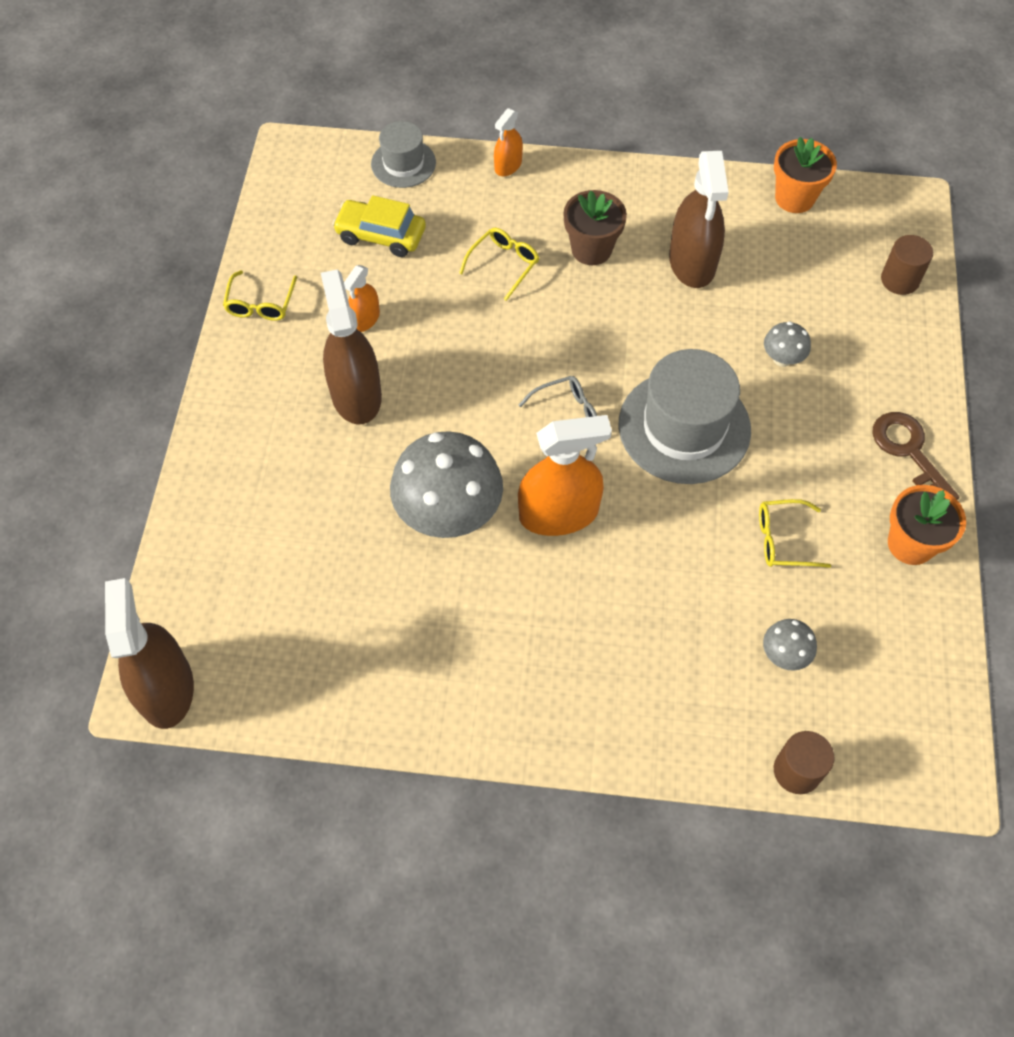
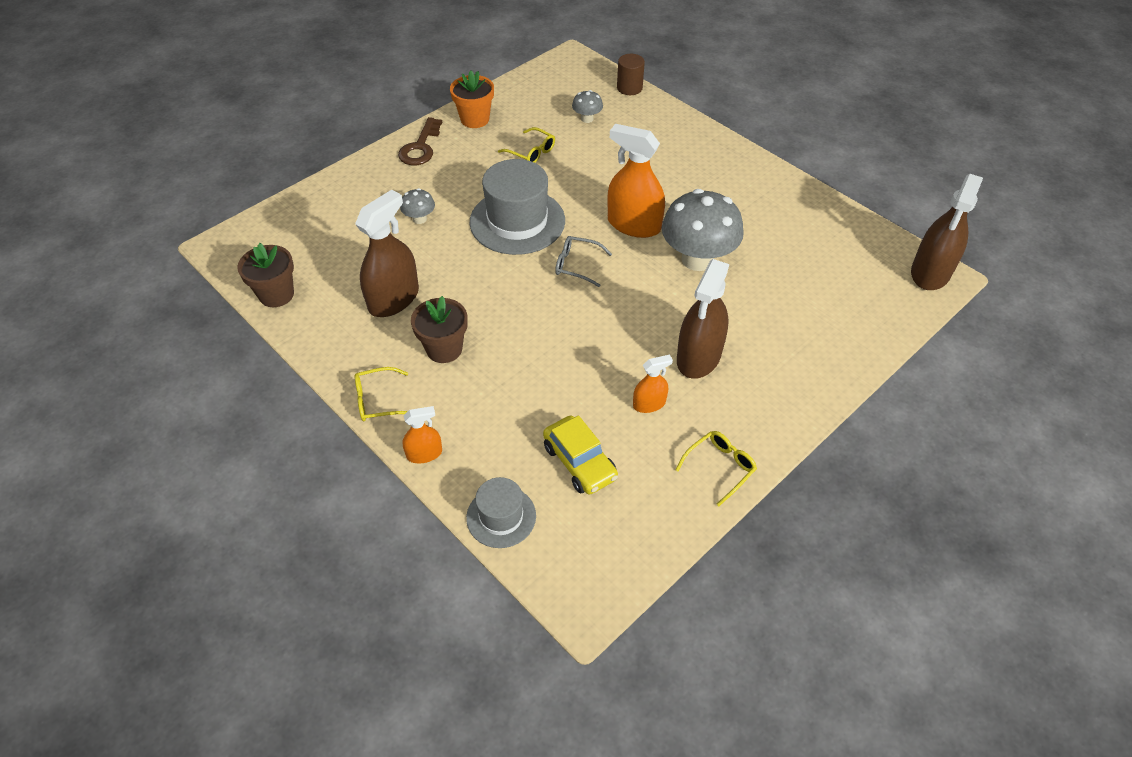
camera: 140 degrees left, 10 degrees down
(503, 265) = (514, 378): yellow glasses -> yellow glasses (378, 400)
(794, 198) = (276, 294): orange flower pot -> brown flower pot
(899, 280) = (297, 214): brown cylinder -> none

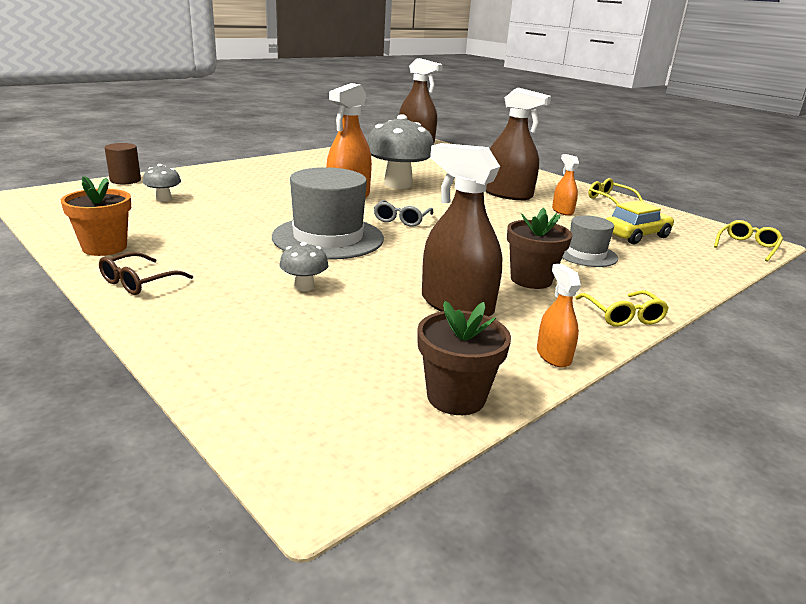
camera: 90 degrees left, 25 degrees down
(420, 147) = (139, 282): brown key -> brown glasses
(424, 454) = (675, 293): orange spray bottle -> orange spray bottle (553, 356)
(501, 517) = (714, 264): grey hat -> grey hat (586, 254)
(531, 152) = (205, 224): yellow glasses -> yellow glasses (747, 247)

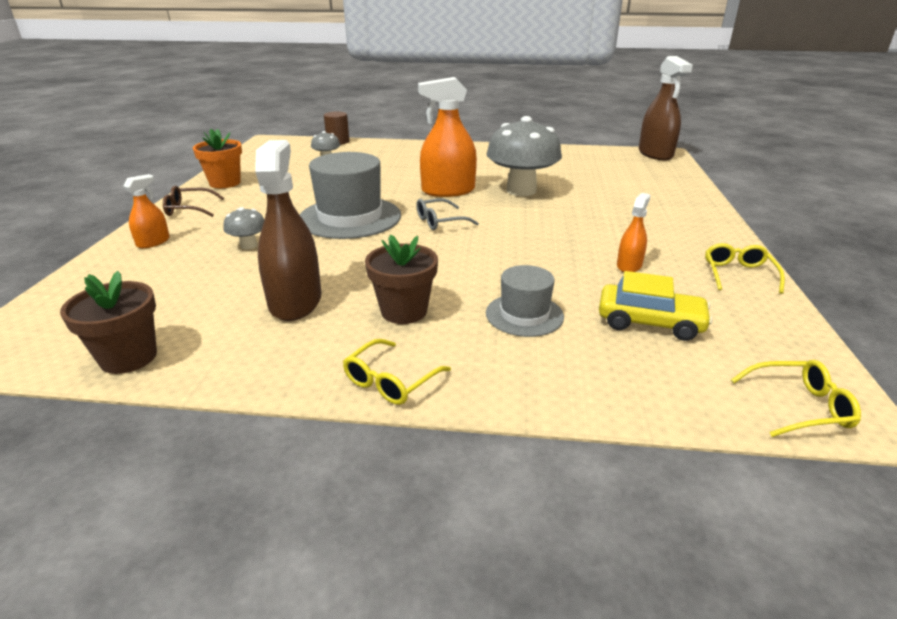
camera: 50 degrees right, 5 degrees up
(507, 194) = (611, 230): brown spray bottle -> none
(553, 356) = (248, 373): orange spray bottle -> orange spray bottle (153, 242)

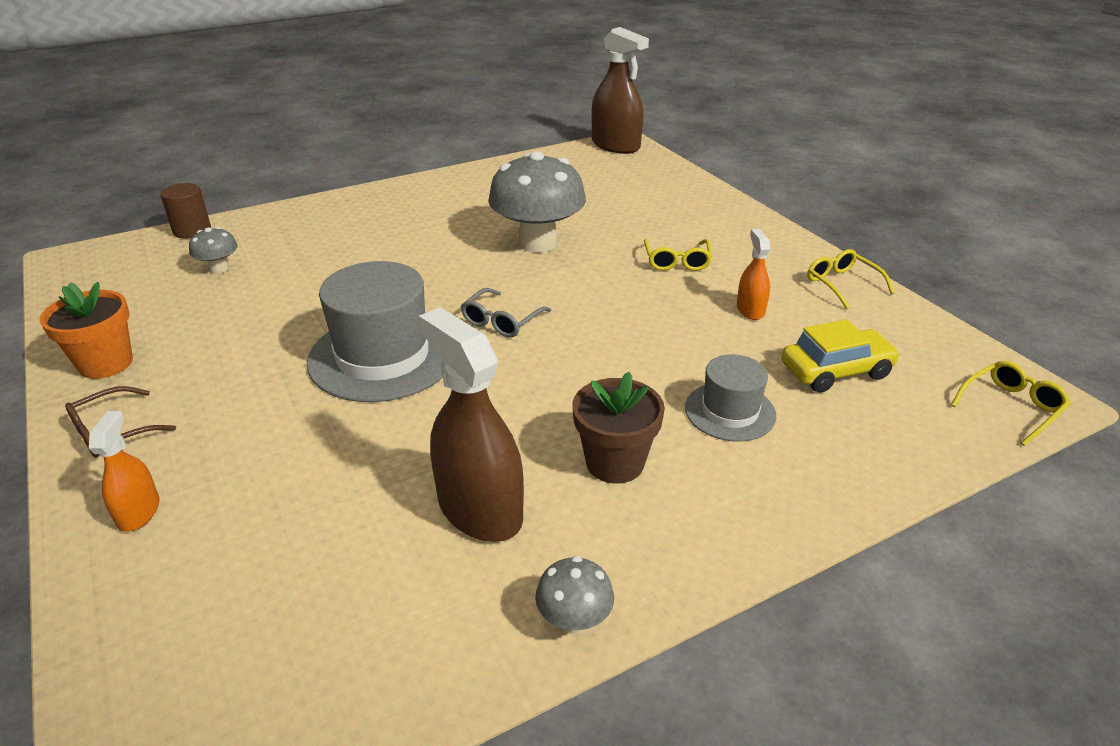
camera: 35 degrees left, 5 degrees up
(128, 357) = (377, 696): brown flower pot -> none
(248, 245) = (301, 455): grey mushroom -> grey mushroom (574, 620)
(391, 381) = (707, 553): yellow glasses -> yellow glasses (677, 261)
(448, 191) = (454, 270): orange spray bottle -> none

